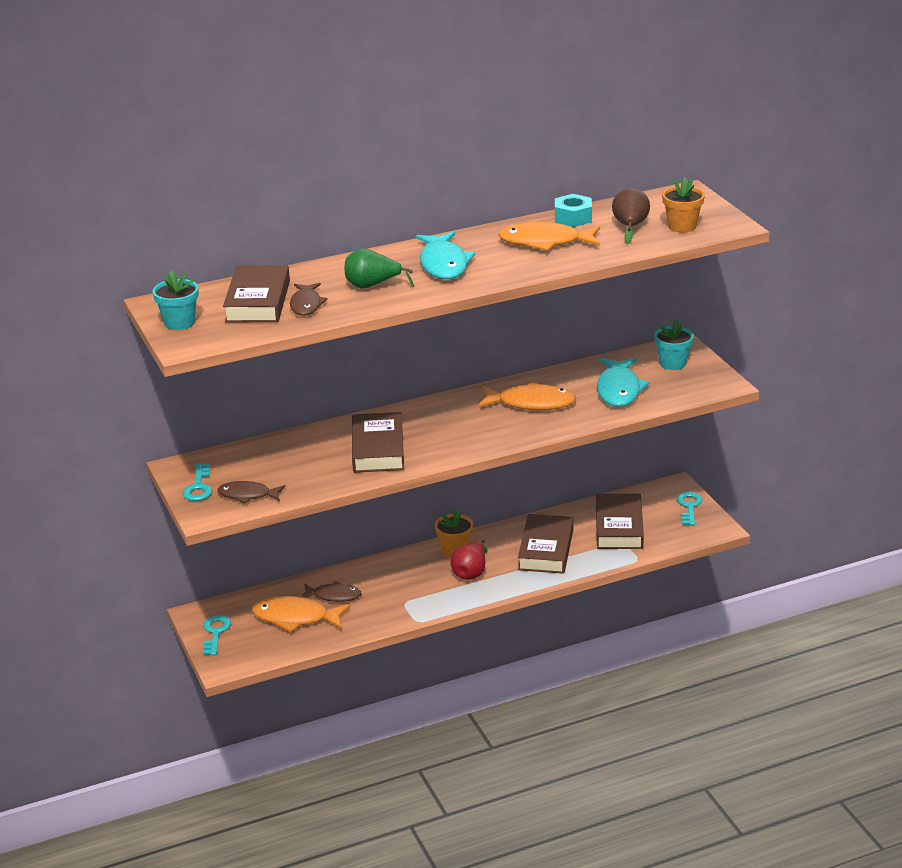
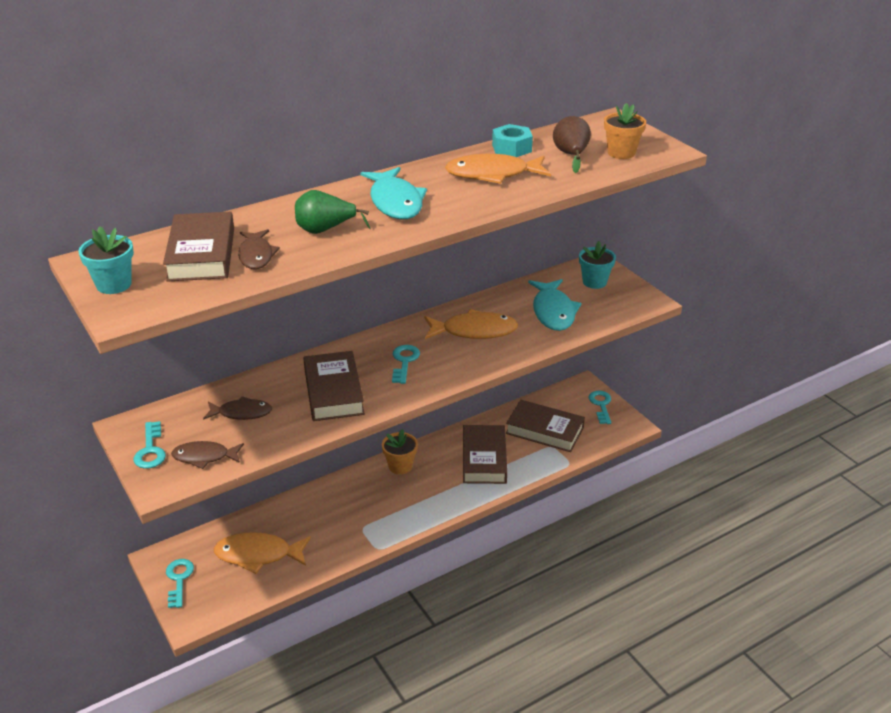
camera: 10 degrees left, 5 degrees up
(334, 596) = (292, 526): brown fish -> brown fish (241, 413)
(453, 427) = (404, 362): none -> turquoise key
(470, 572) = (419, 489): red pear -> none
(619, 527) = (544, 430): brown book -> brown book turned 60 degrees counterclockwise

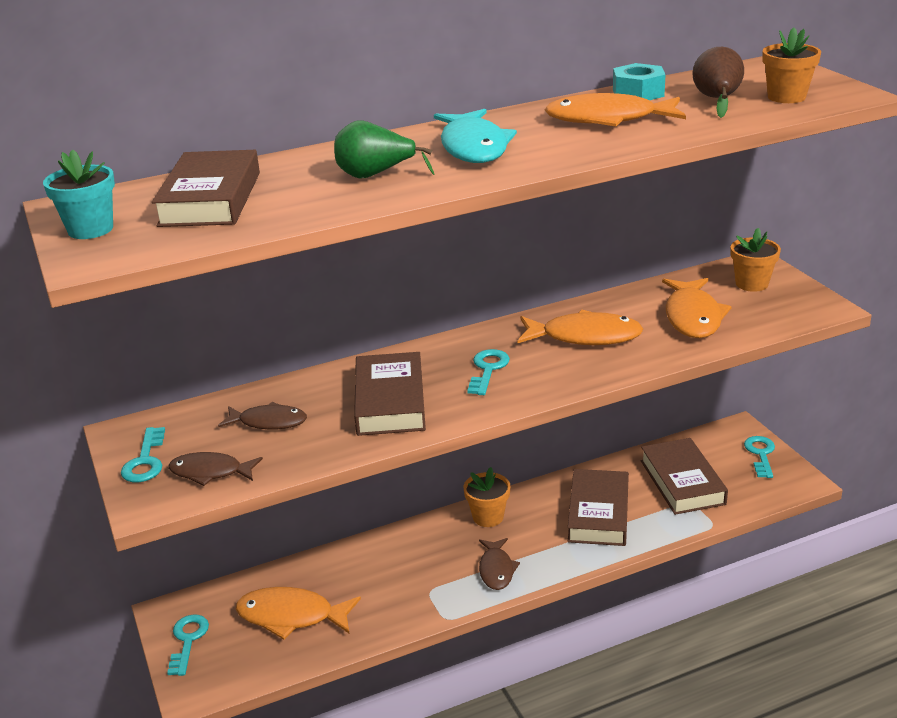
camera: 10 degrees right, 5 degrees down
(256, 255) = (279, 201): brown fish -> brown fish (496, 569)
(544, 430) = (682, 482): brown book -> brown book turned 45 degrees clockwise
(553, 312) = (693, 317): turquoise fish -> orange fish
(594, 282) = (751, 284): turquoise flower pot -> orange flower pot

